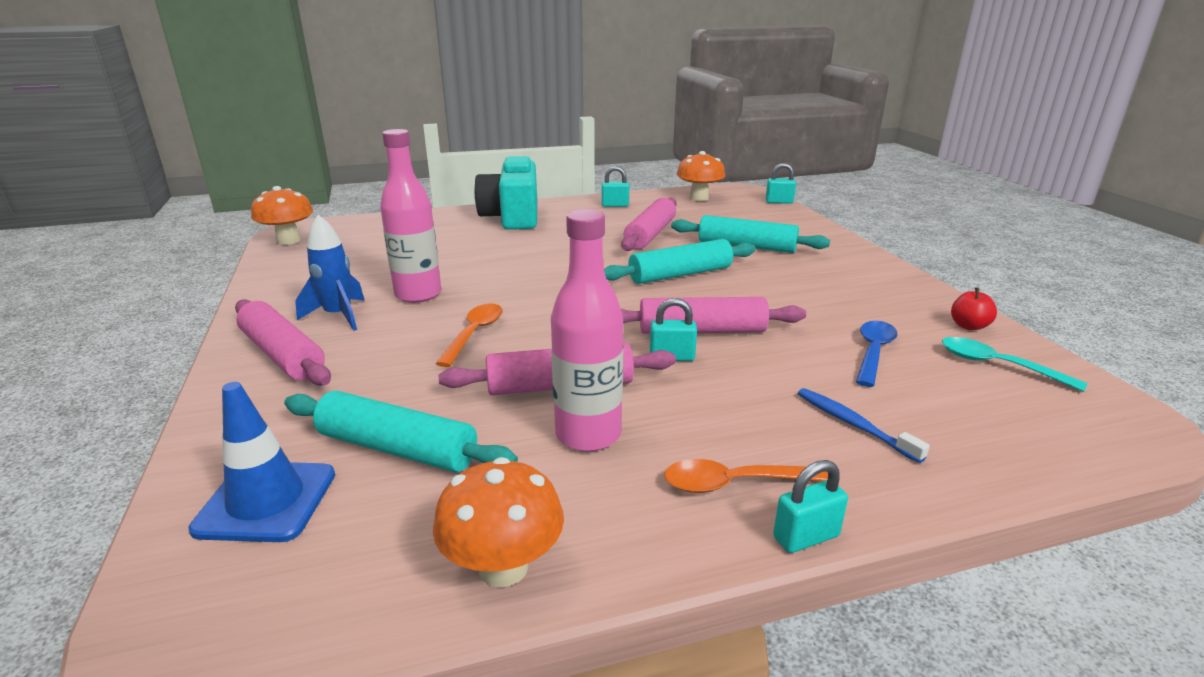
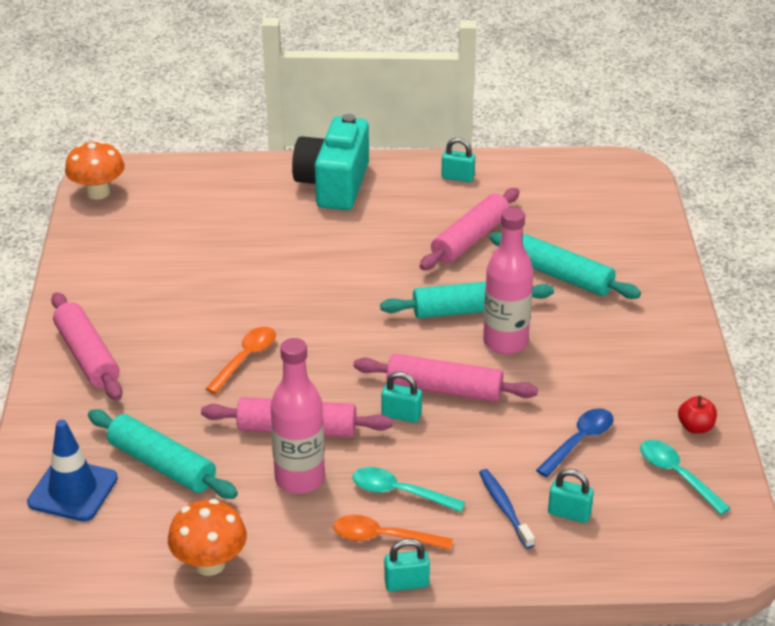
camera: 15 degrees right, 10 degrees up
(339, 316) = (135, 316): blue rocket -> none
(418, 294) = (208, 298): pink bottle -> pink bottle (505, 342)
(699, 198) = (564, 176): orange mushroom -> none
(719, 429) = (399, 492): none -> turquoise spoon
(779, 202) = (655, 199): turquoise padlock -> turquoise padlock (569, 513)

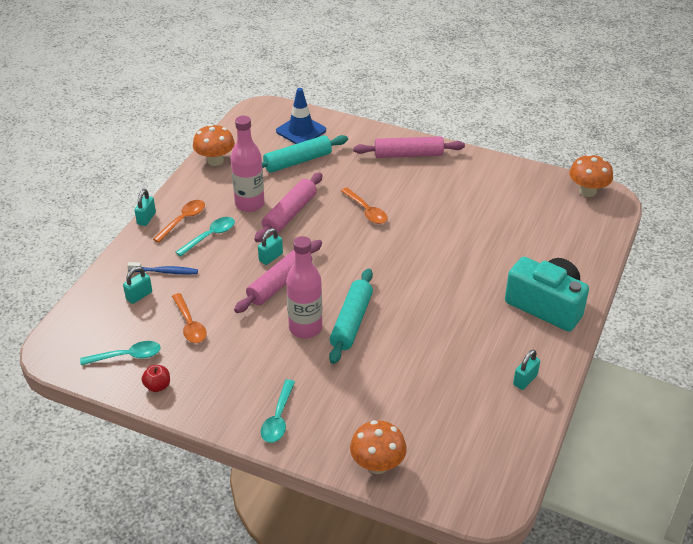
camera: 115 degrees right, 5 degrees up
(470, 239) = (434, 355): pink rolling pin -> none
(562, 276) = (358, 389): turquoise rolling pin -> none
(579, 441) = (190, 324): blue spoon -> orange spoon
(646, 238) = (377, 464): none -> orange mushroom
(652, 318) = (278, 418): none -> turquoise spoon

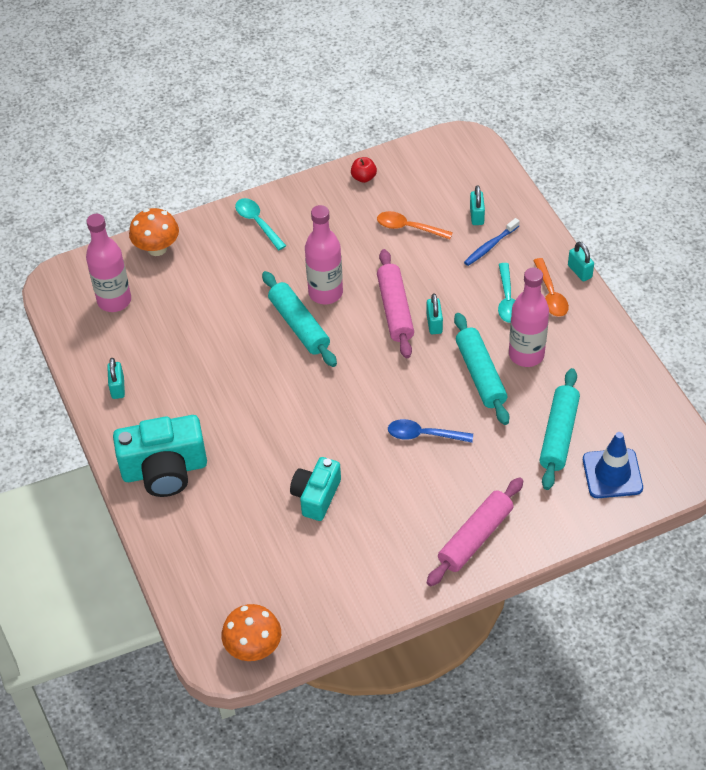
camera: 135 degrees right, 10 degrees up
(127, 356) = (414, 176): turquoise spoon -> none
(215, 160) = (626, 370): orange mushroom -> none
(290, 214) = (480, 375): pink rolling pin -> turquoise rolling pin
(366, 211) = (423, 435): orange spoon -> blue spoon
(459, 448) = (114, 300): none -> pink bottle
(468, 227) = (316, 496): none -> turquoise camera

